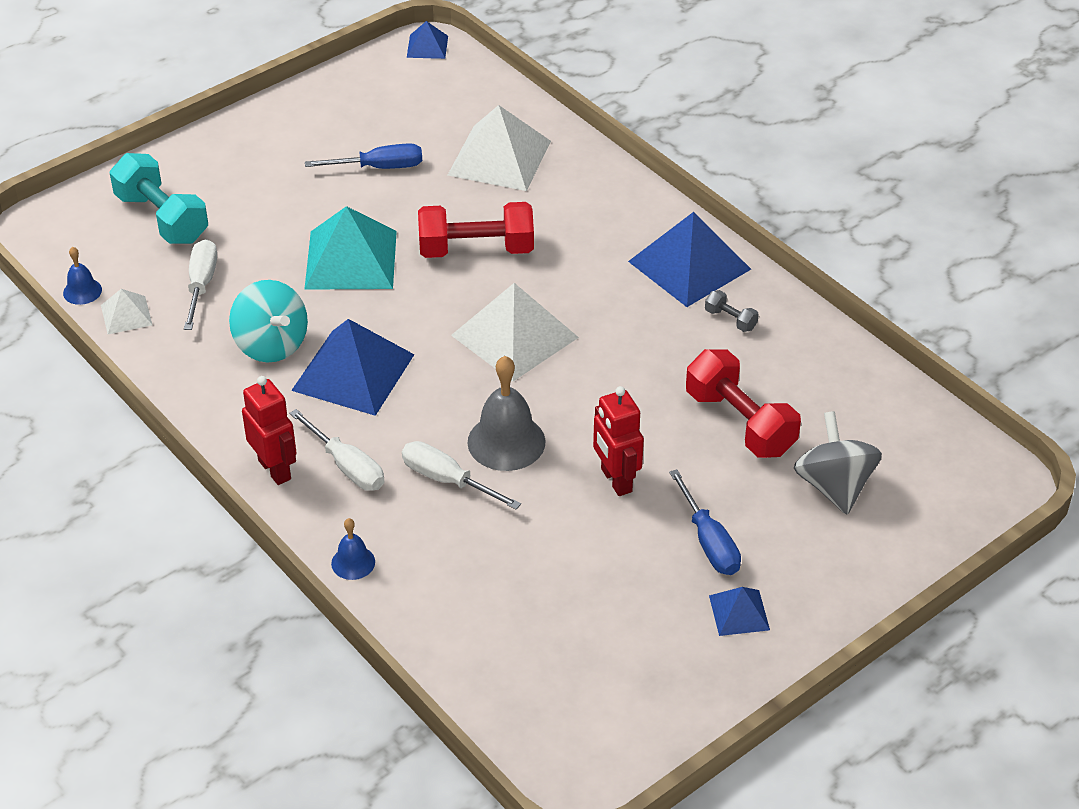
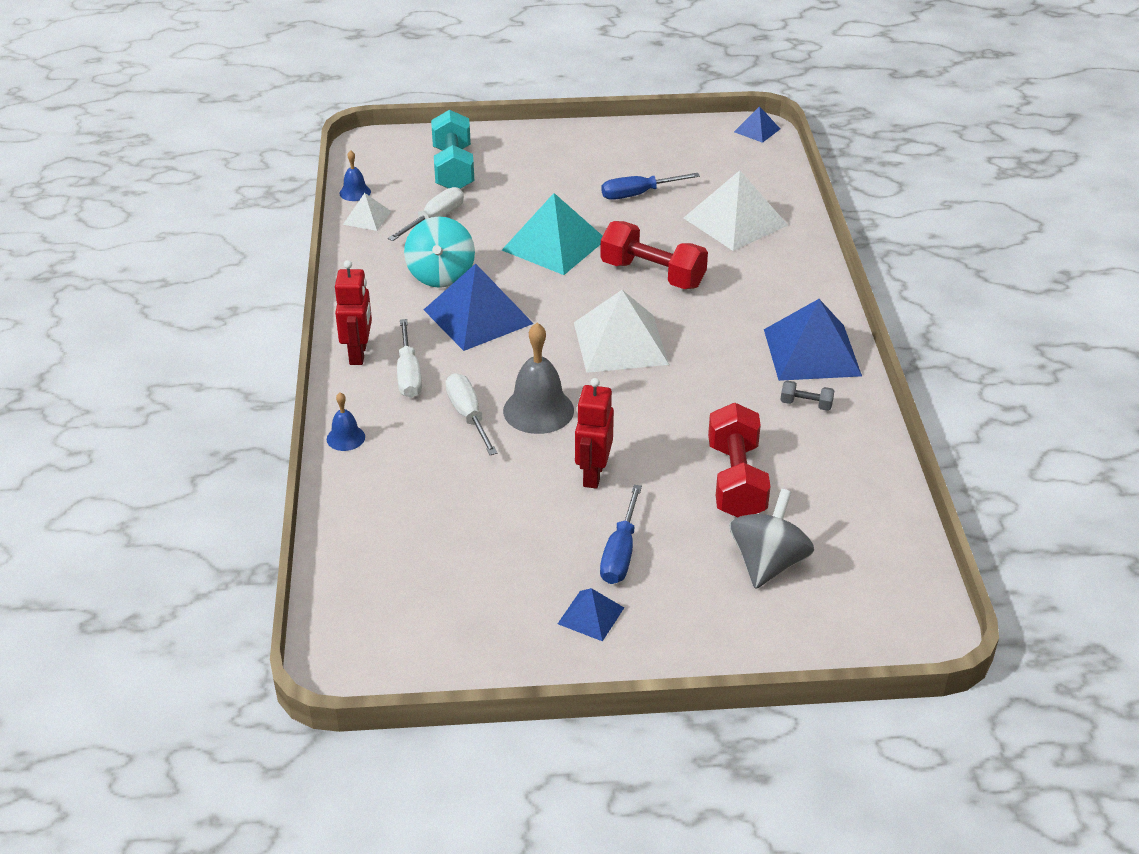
camera: 35 degrees right, 5 degrees down
(379, 167) = (638, 194): blue screwdriver -> blue screwdriver turned 135 degrees clockwise
(730, 319) = (806, 404): grey dumbbell -> grey dumbbell turned 60 degrees counterclockwise

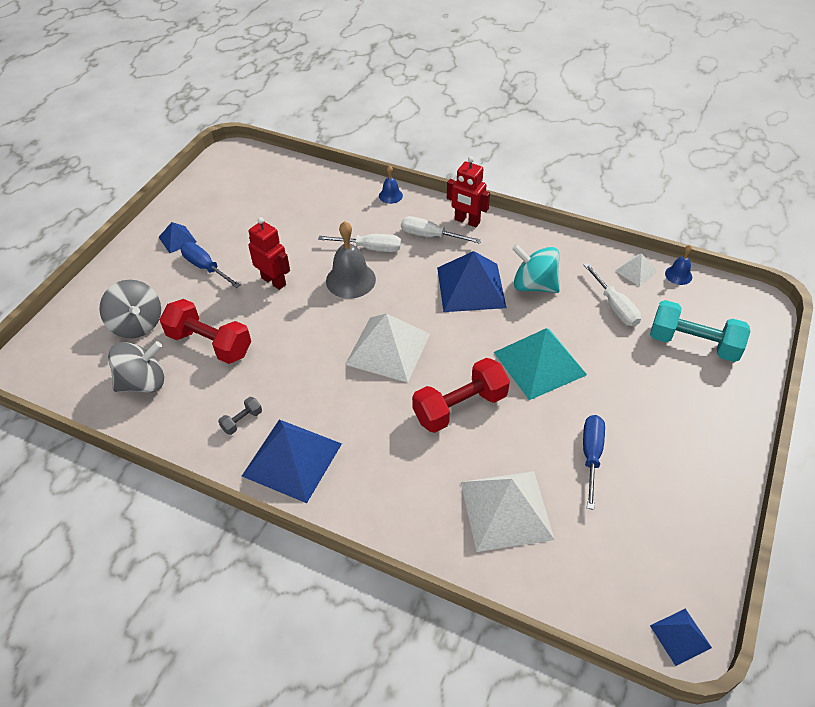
camera: 120 degrees right, 10 degrees up
(838, 506) = (143, 382): none -> grey spinning top

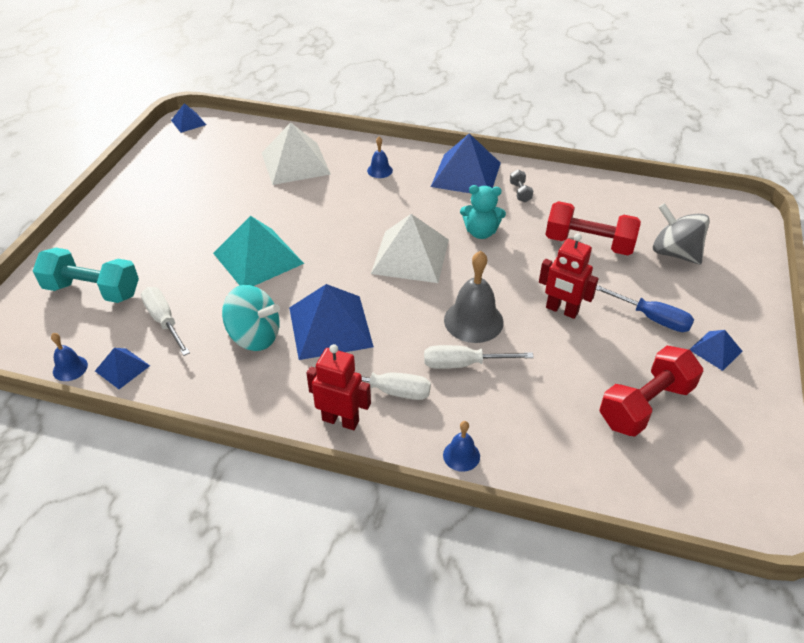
camera: 170 degrees right, 5 degrees down
(143, 382) = (625, 209): grey spinning top -> none
(242, 421) = (520, 192): grey dumbbell -> grey dumbbell turned 45 degrees counterclockwise
(309, 369) = (481, 232): none -> turquoise teddy bear
(397, 480) = (379, 170): none -> blue bell
(460, 407) = (334, 218): red dumbbell -> red dumbbell (645, 405)
(591, 455) = (223, 197): blue screwdriver -> none
(636, 271) = (122, 368): white pyramid -> blue pyramid

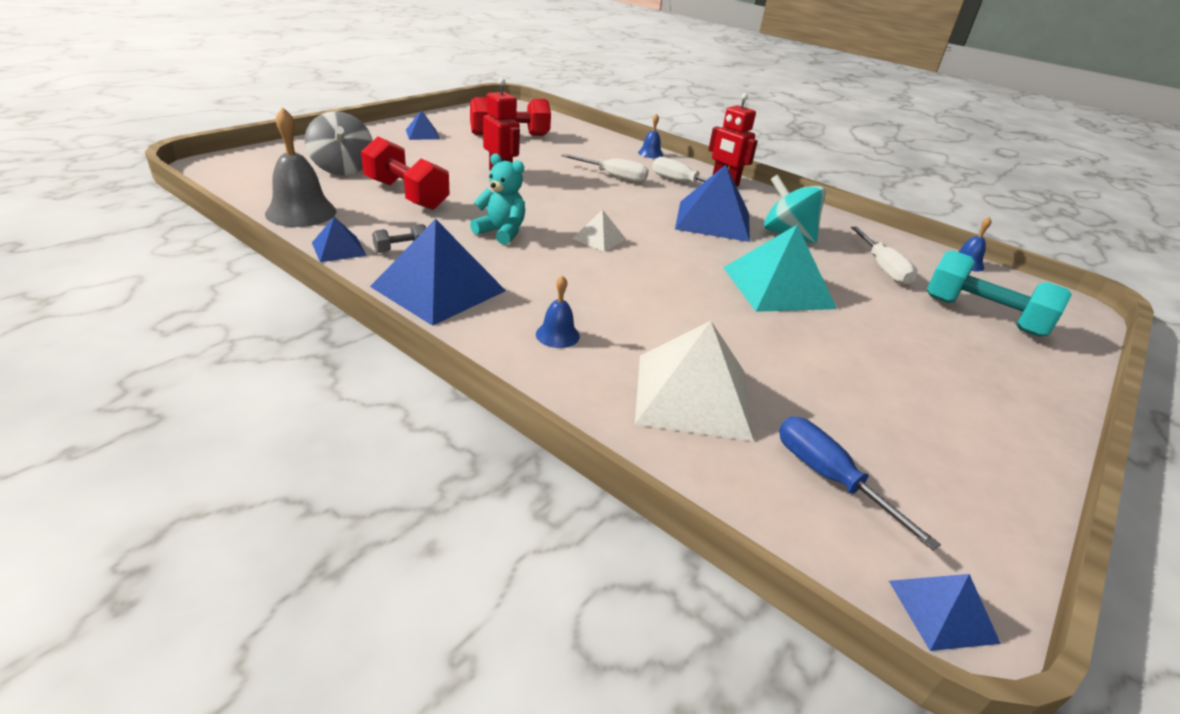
camera: 160 degrees left, 10 degrees down
(122, 368) = (913, 250): blue pyramid -> blue pyramid (338, 249)
(410, 256) = (599, 238): white pyramid -> white pyramid, size x0.50
(473, 321) = (582, 189): grey bell -> grey bell (301, 212)
(520, 192) = (401, 249): grey dumbbell -> grey dumbbell turned 45 degrees clockwise
(652, 318) = (437, 153): blue screwdriver -> blue screwdriver (829, 478)

